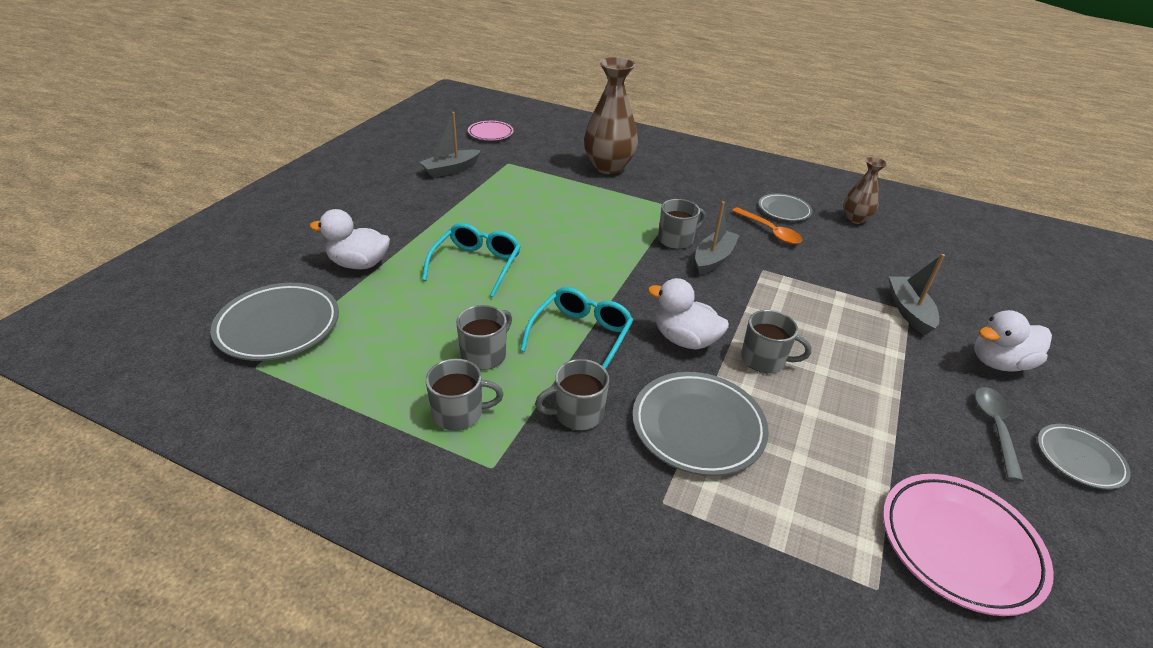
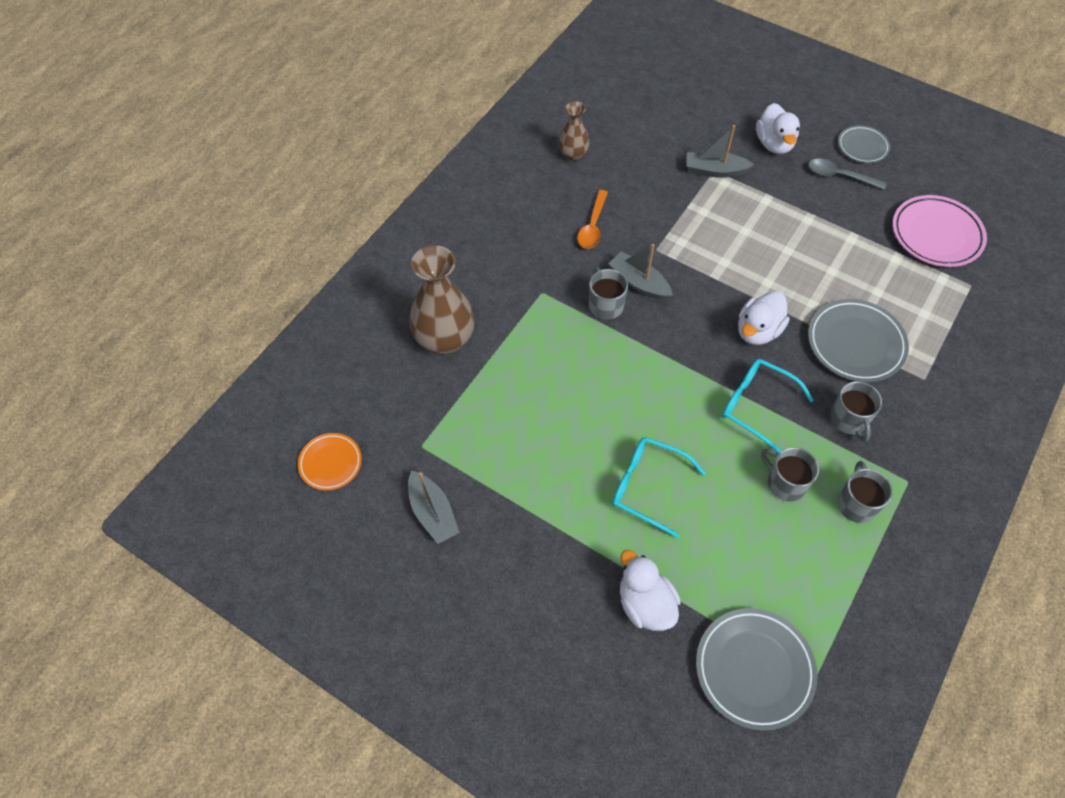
camera: 80 degrees left, 20 degrees up
(359, 264) = (645, 604): white duck -> white duck turned 135 degrees clockwise
(490, 133) = (330, 463): pink plate -> orange plate
(764, 360) = (779, 283): grey mug -> none
(770, 231) = (592, 226): orange spoon -> orange spoon turned 135 degrees clockwise
(784, 210) = (554, 204): grey plate -> none

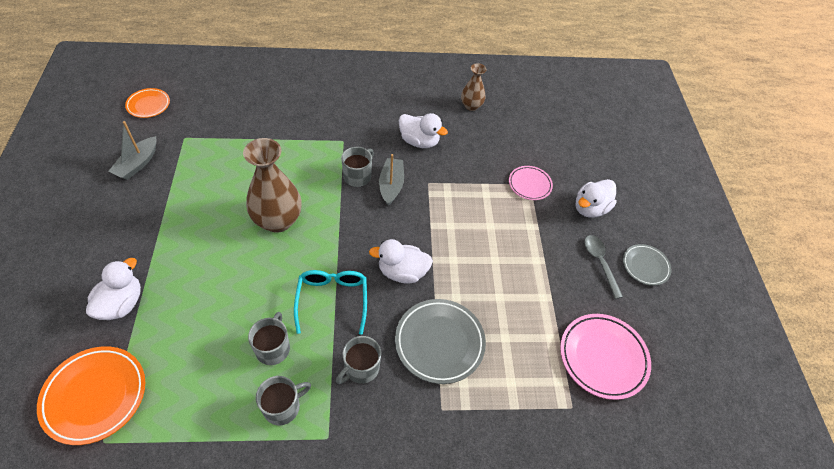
camera: 50 degrees right, 5 degrees down
(444, 339) = (271, 113): brown vase -> brown vase (278, 220)
(592, 226) = (419, 141): orange spoon -> white duck
(647, 487) = (220, 264): turquoise glasses -> none
(714, 171) = (529, 184): grey boat -> pink plate
(754, 669) = (95, 396): grey plate -> orange plate

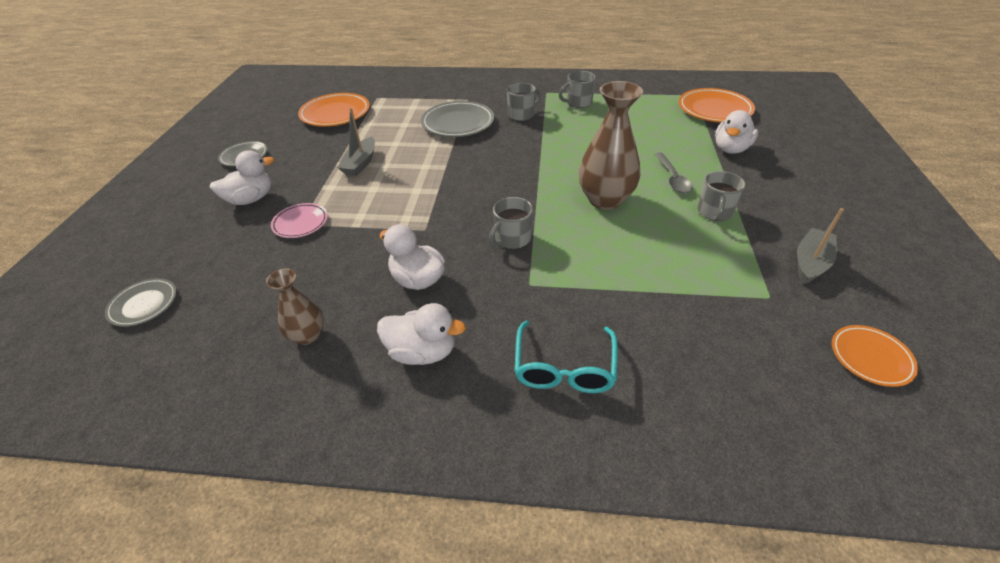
camera: 165 degrees left, 10 degrees down
(273, 348) = (590, 125): grey mug -> grey mug (714, 212)
(332, 300) = (544, 146): turquoise glasses -> turquoise glasses (564, 368)
(391, 185) = (471, 227): grey boat -> grey boat (360, 163)
(402, 272) = (477, 160): white duck -> white duck (422, 352)
(584, 119) = (144, 305): none -> grey plate
(600, 263) = (285, 160): grey spoon -> grey spoon (672, 178)
(603, 357) = (335, 114): pink plate -> orange plate

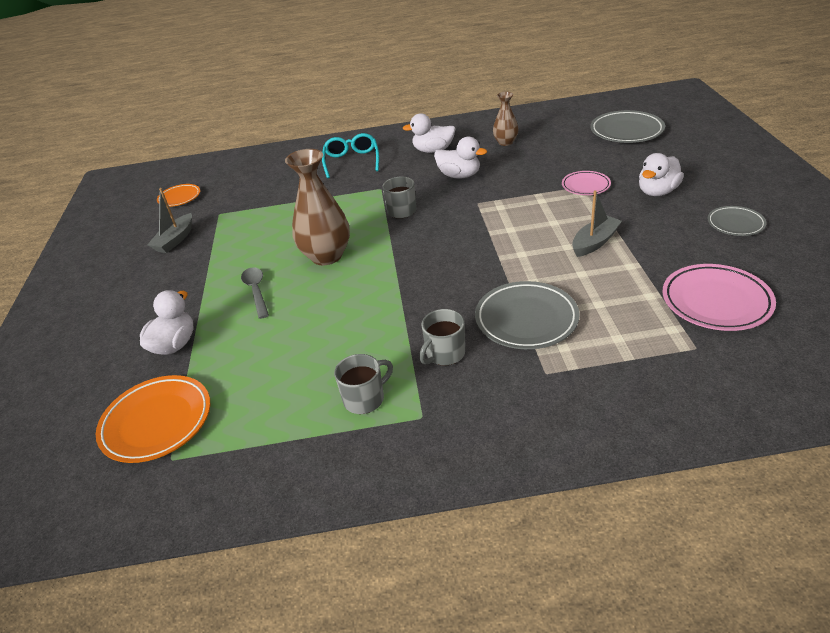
camera: 170 degrees right, 5 degrees down
(144, 305) = (626, 131): grey plate -> grey plate, size x1.68
(335, 114) = (716, 302): orange plate -> pink plate
(360, 163) = (594, 242): grey boat -> grey boat turned 45 degrees clockwise
(714, 212) = (229, 264): grey mug -> none

